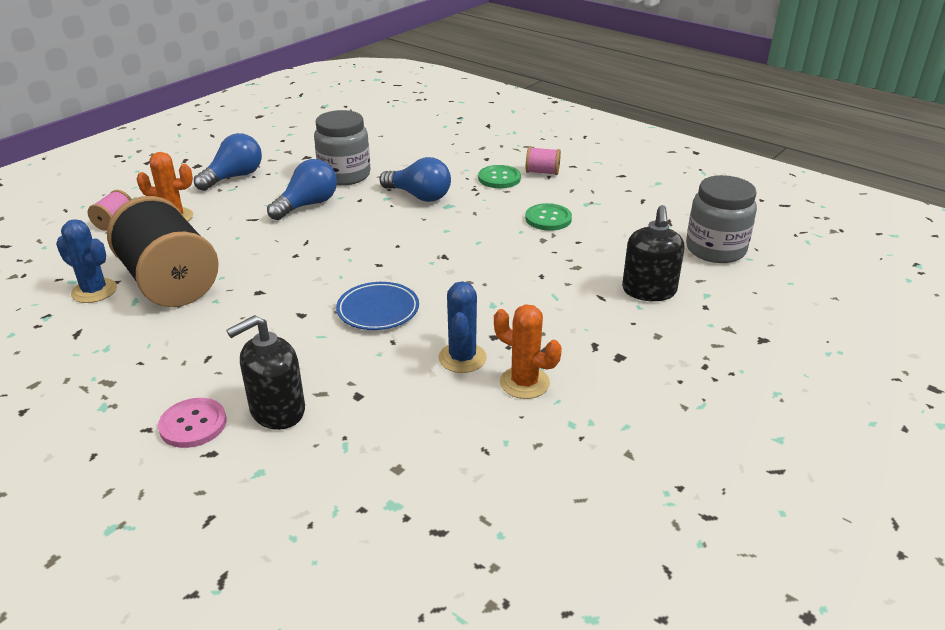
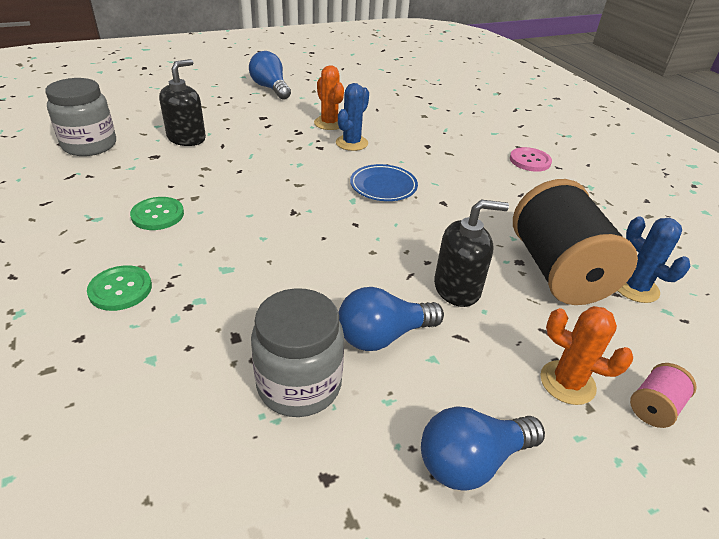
camera: 155 degrees left, 5 degrees up
(277, 411) = (478, 152): black soap dispenser -> black soap dispenser (457, 288)
(419, 196) = (241, 296): blue light bulb -> blue light bulb (270, 88)
(542, 172) = (61, 279): pink spool -> none

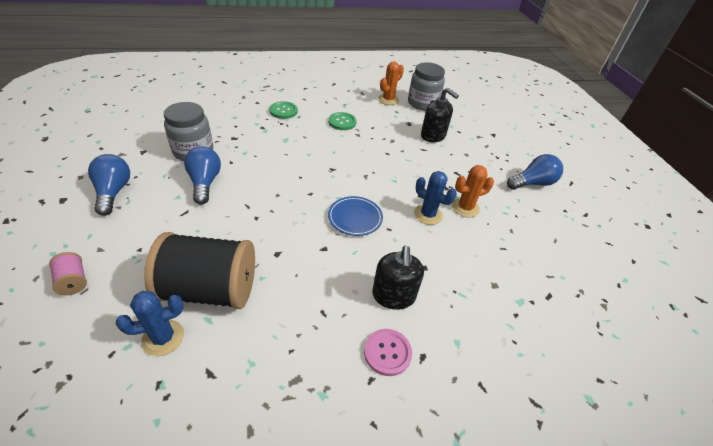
camera: 100 degrees right, 5 degrees up
(457, 288) = (223, 224): black soap dispenser -> black soap dispenser (393, 296)
(567, 382) = (121, 246): orange cactus -> orange cactus (388, 100)

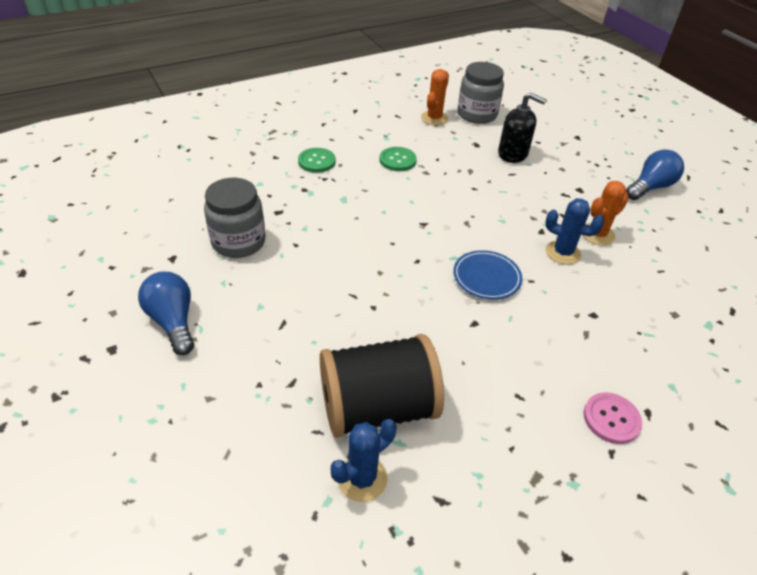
camera: 15 degrees left, 0 degrees up
(73, 281) = (205, 446): pink spool -> none
(205, 183) = (282, 279): blue light bulb -> none
(393, 296) = (581, 356): black soap dispenser -> none

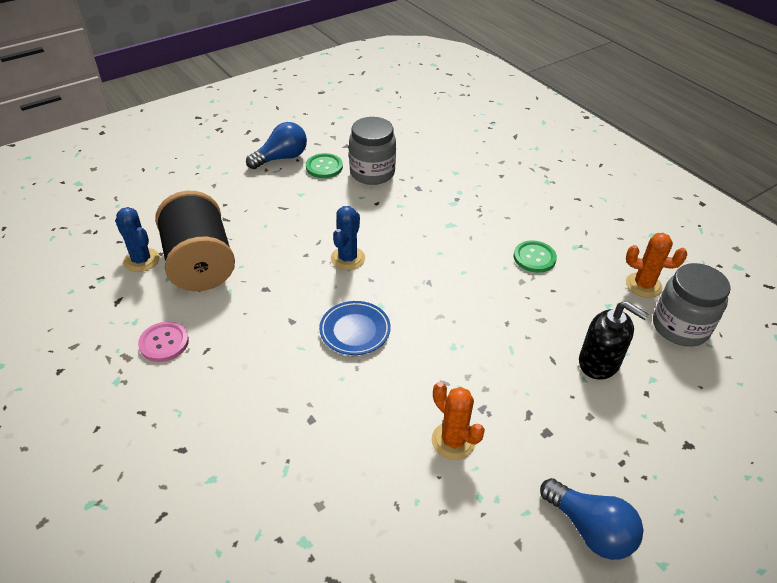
camera: 85 degrees right, 0 degrees up
(316, 161) = (505, 201): green button -> green button (324, 167)
(513, 154) = (599, 362): black soap dispenser -> black soap dispenser turned 75 degrees counterclockwise
(562, 252) = (409, 400): blue cactus -> blue cactus (348, 258)
(611, 419) = (176, 416): pink button -> pink button (164, 343)

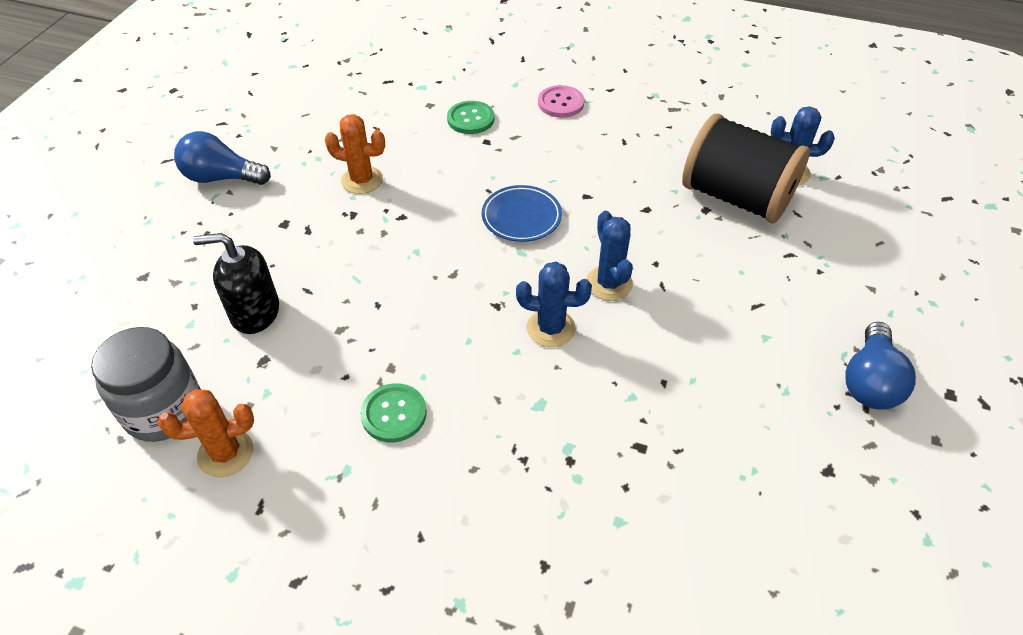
camera: 145 degrees right, 5 degrees up
(164, 343) = (662, 129): pink button -> pink button (560, 103)
(324, 167) = (799, 402): green button -> green button (470, 119)
(372, 173) = (729, 434): grey jar -> none
(408, 253) = (551, 328): none -> blue cactus

